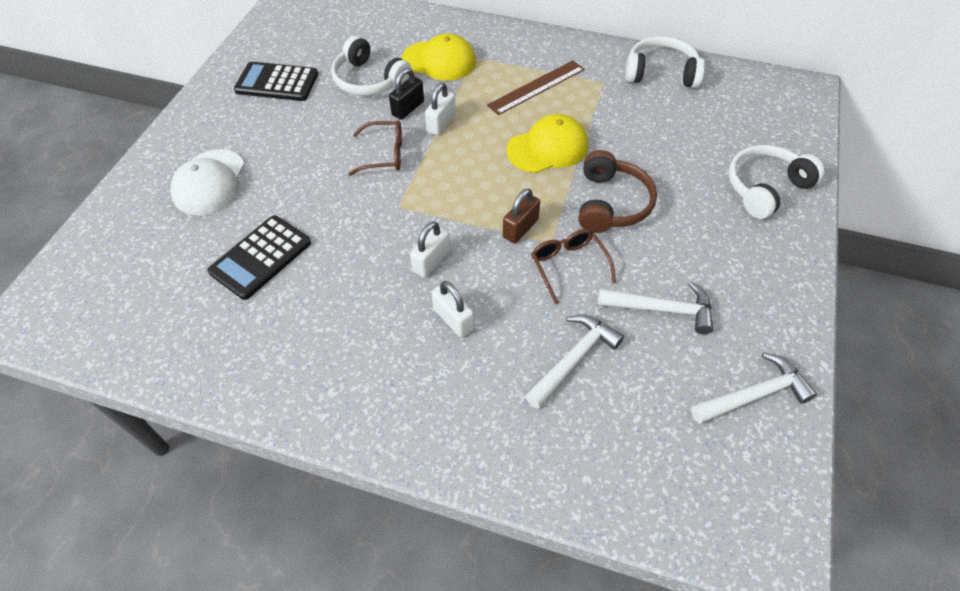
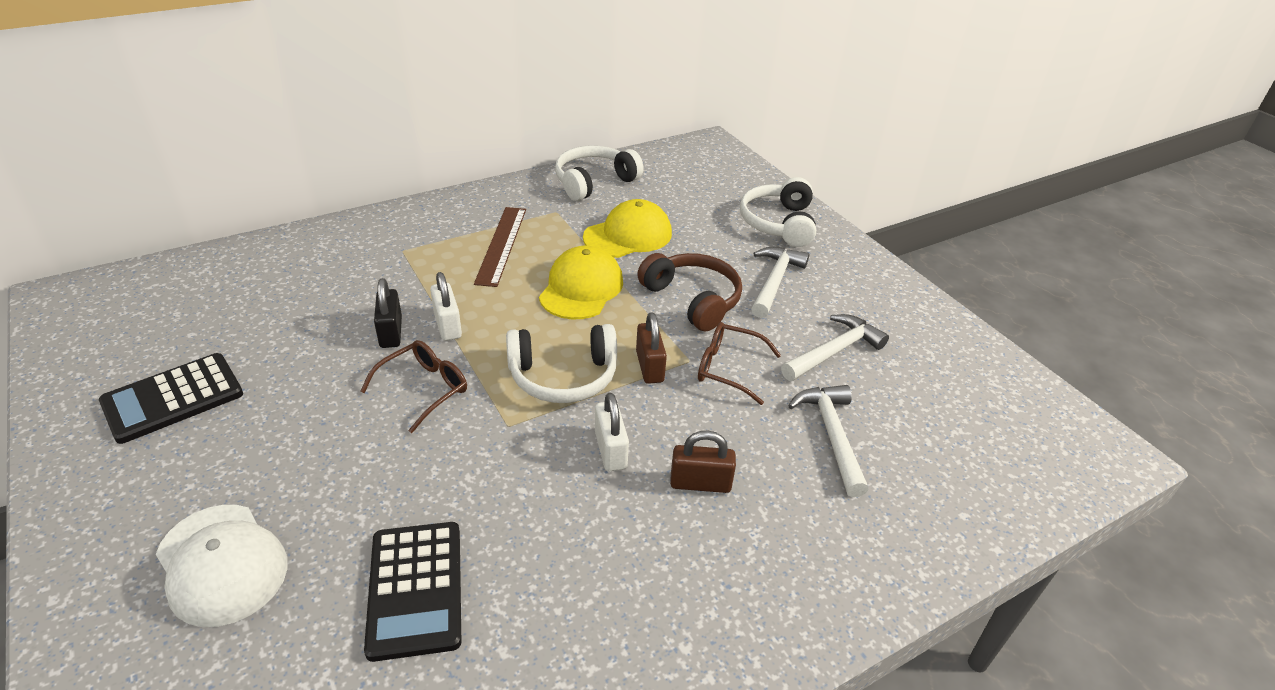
camera: 50 degrees left, 15 degrees down
(369, 80) = (305, 330): white headphones -> white headphones (563, 376)
(439, 61) = (366, 272): yellow cap -> yellow cap (628, 235)
(453, 319) = (700, 483): white padlock -> brown padlock
(754, 394) = (963, 364): white hammer -> white hammer (774, 281)

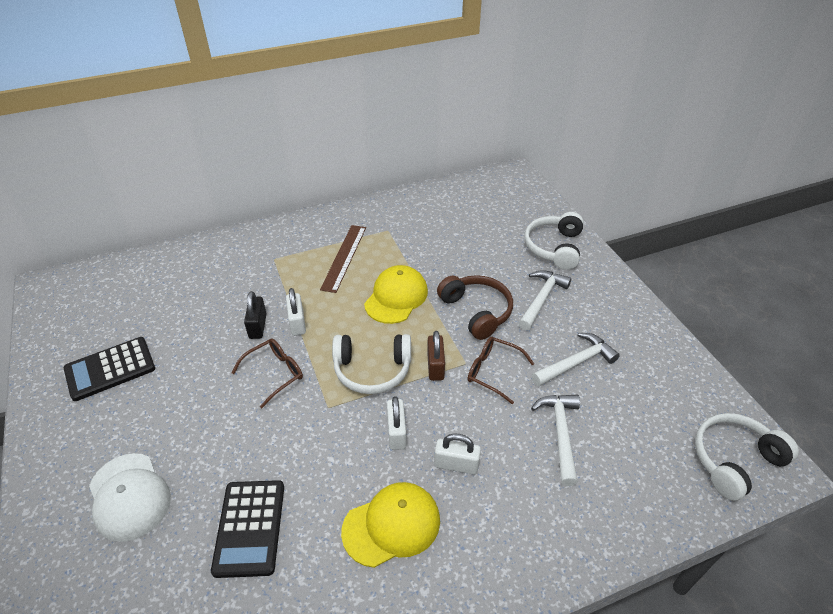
camera: 10 degrees right, 5 degrees up
(594, 182) = (419, 205): white headphones -> white headphones (734, 460)
(628, 235) = (437, 253): yellow cap -> yellow cap (391, 525)
(700, 483) = (456, 464): brown padlock -> white padlock

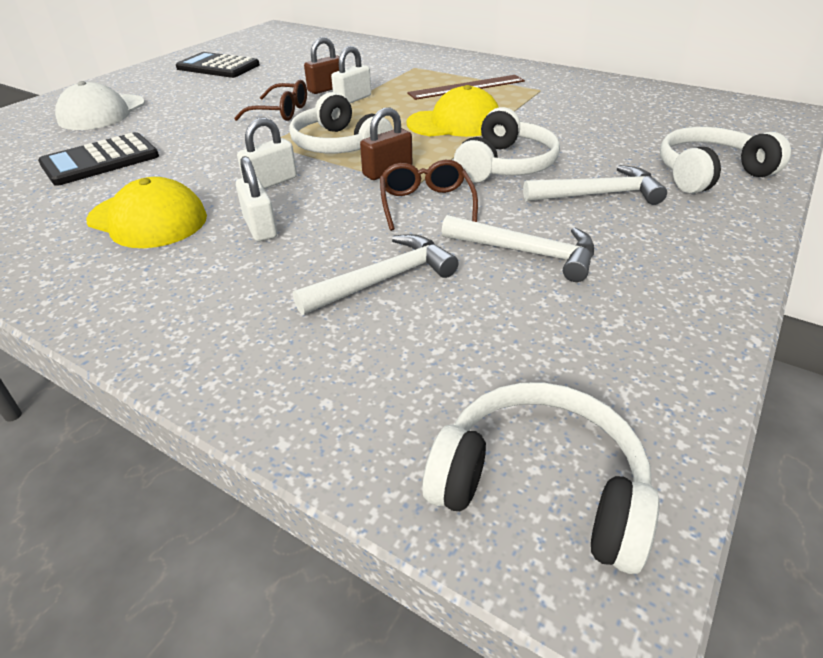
camera: 55 degrees right, 5 degrees down
(258, 326) = (327, 89): black padlock -> brown padlock
(476, 311) = (505, 165): brown headphones -> white headphones

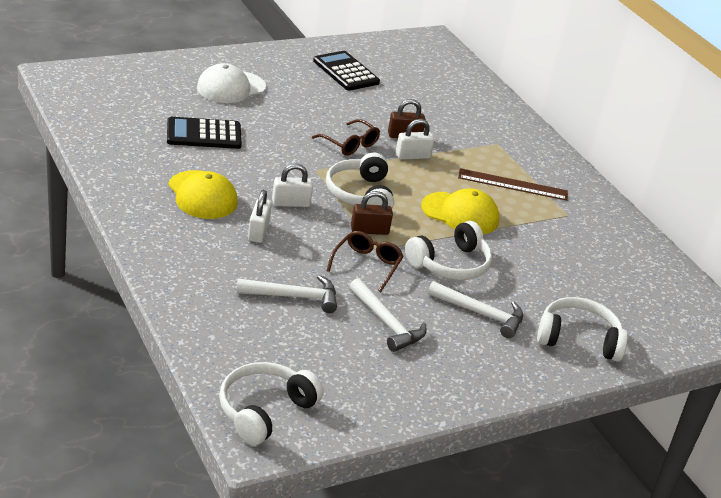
camera: 25 degrees right, 5 degrees down
(539, 486) = (264, 411): white headphones -> white headphones turned 105 degrees counterclockwise

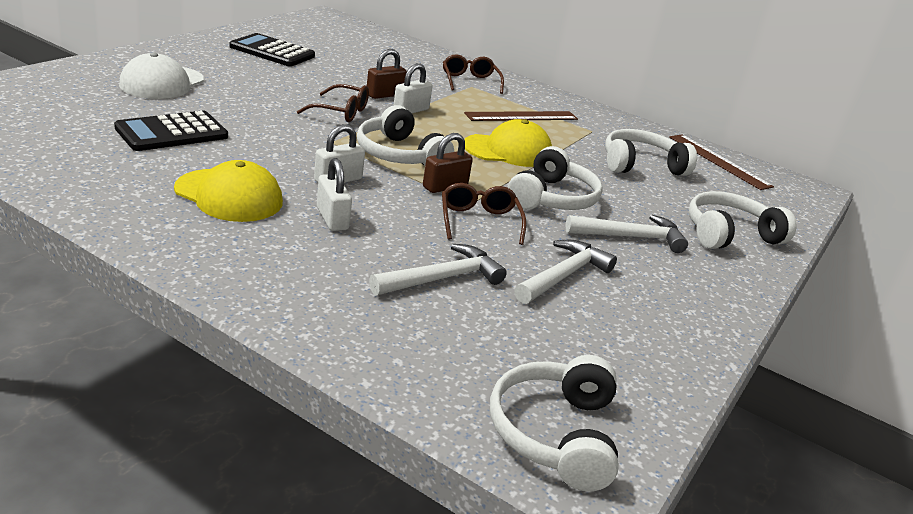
camera: 30 degrees left, 5 degrees down
(387, 323) = (563, 275): white hammer -> white hammer turned 75 degrees counterclockwise
(502, 138) = (470, 81): none -> brown glasses
(575, 259) = (641, 165): none -> white headphones
(665, 276) = (718, 161): none -> brown ruler

